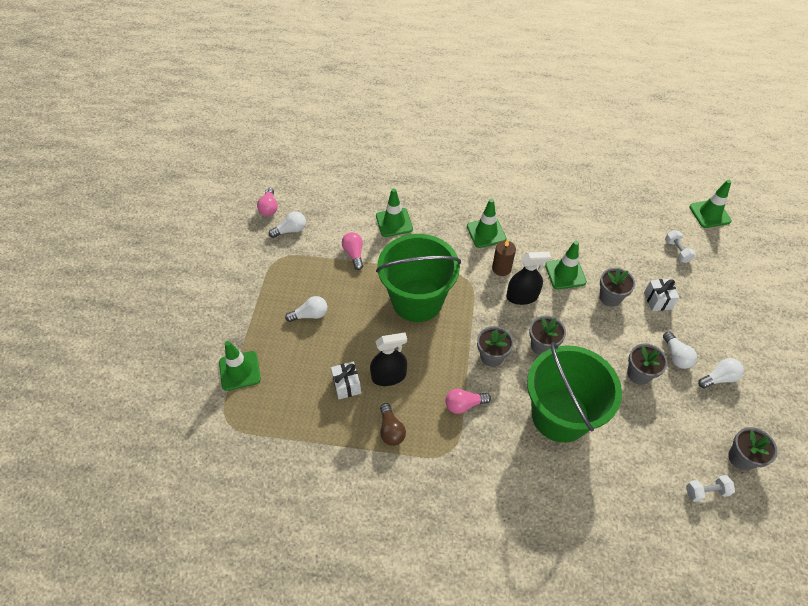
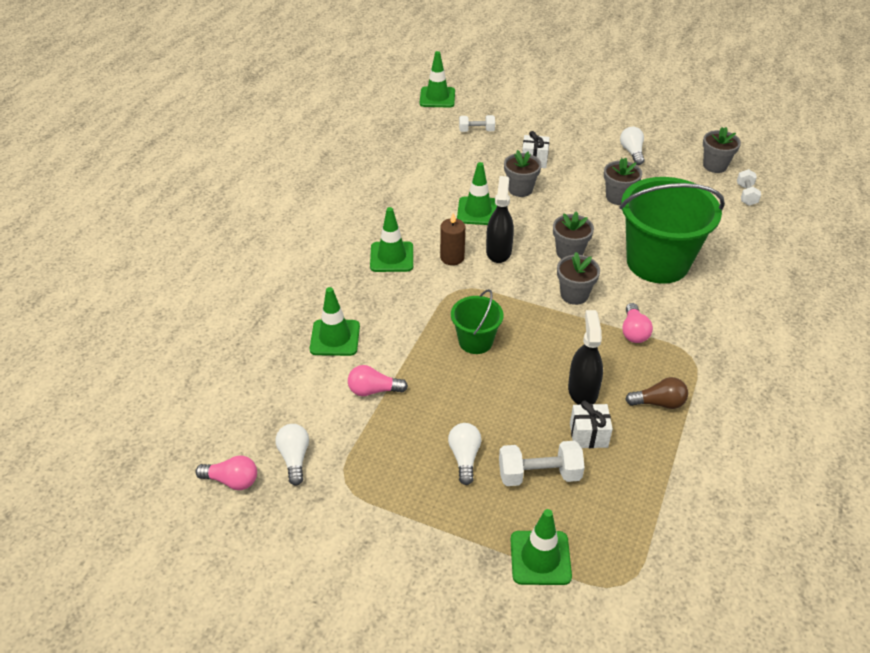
camera: 75 degrees left, 10 degrees down
(305, 360) = (539, 475): none -> white dumbbell
(417, 300) = (475, 341): green bucket -> green bucket, size x0.50
(676, 356) = (602, 169): white light bulb -> none

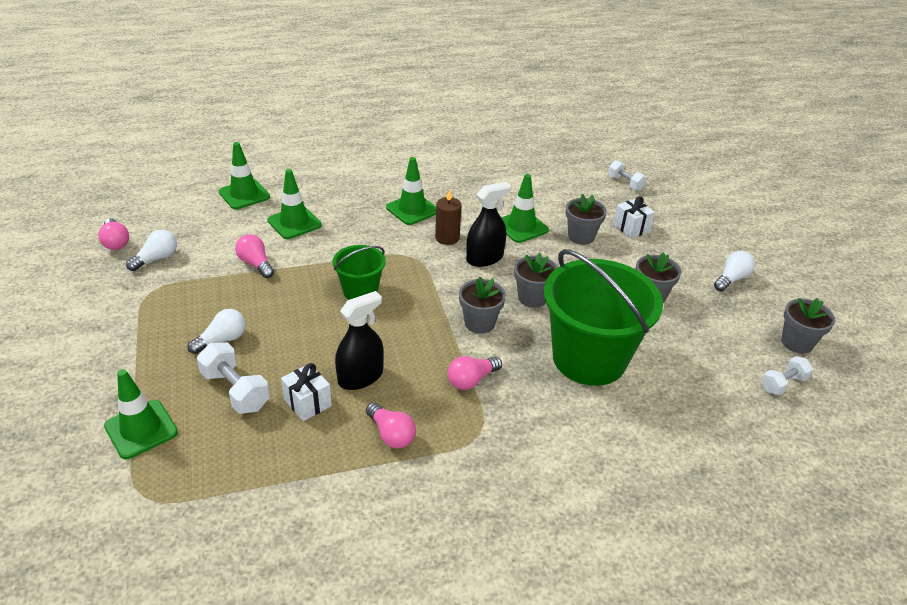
camera: 50 degrees right, 5 degrees down
(437, 97) = (638, 147): green traffic cone -> green traffic cone (244, 194)
(658, 403) = (391, 434): brown light bulb -> pink light bulb

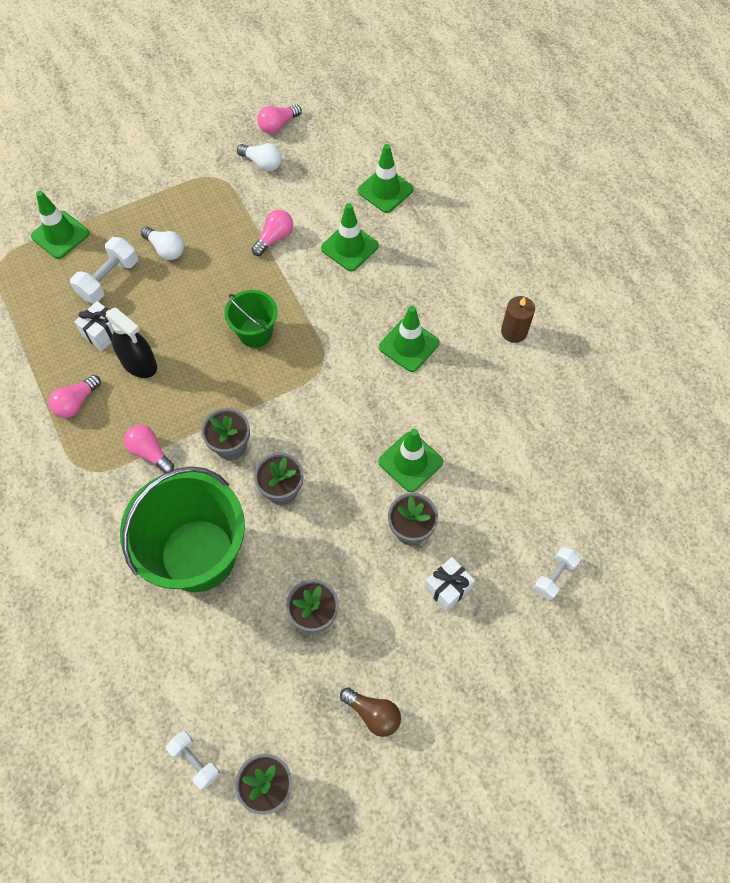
camera: 80 degrees right, 25 degrees up
(447, 238) = (365, 390): brown candle -> brown candle (514, 331)
(484, 258) = (339, 433): black spray bottle -> none
(731, 279) = (373, 713): white light bulb -> brown light bulb

